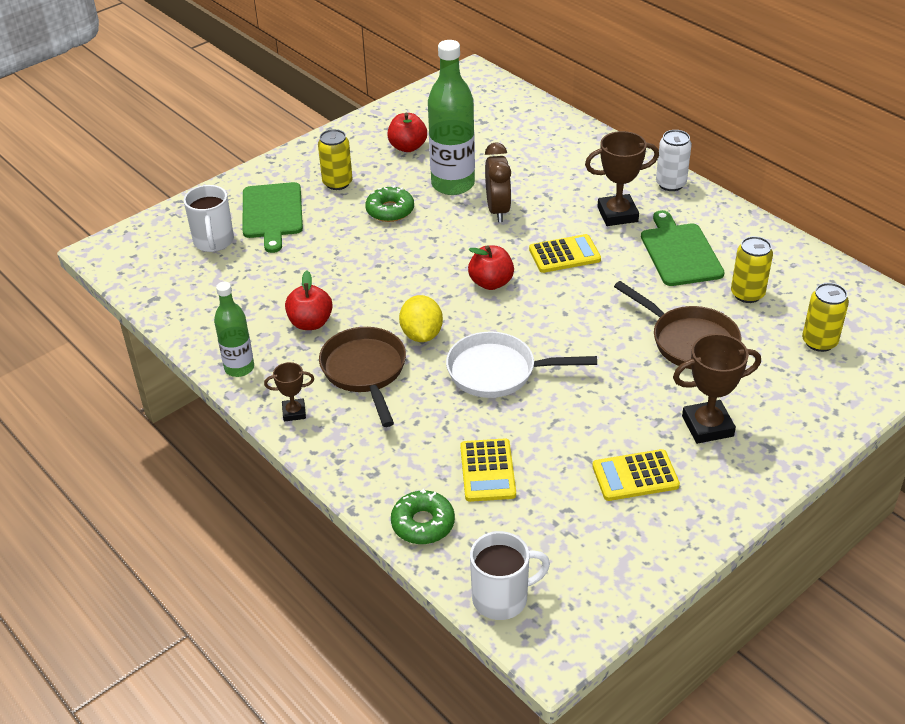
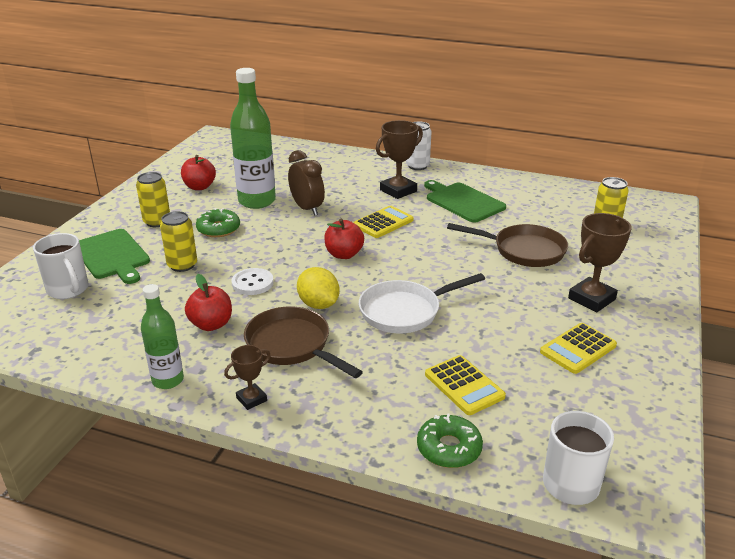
camera: 30 degrees left, 10 degrees down
(378, 288) = (252, 283): none -> white button
(747, 294) = (532, 213): yellow can -> yellow can (182, 265)

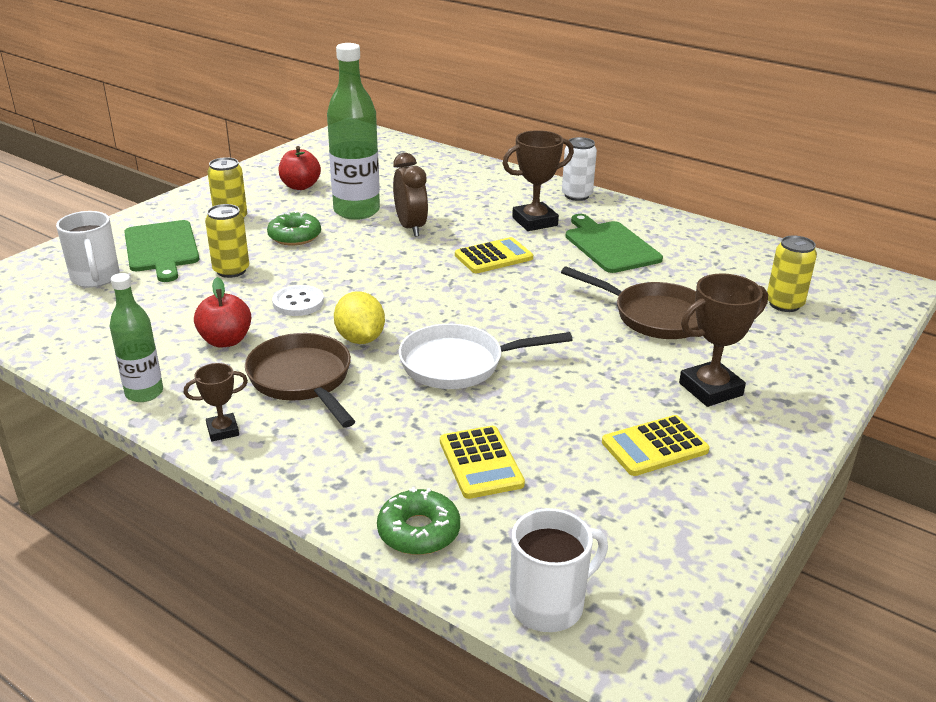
camera: 15 degrees right, 0 degrees up
(344, 254) = (424, 286): red apple -> none

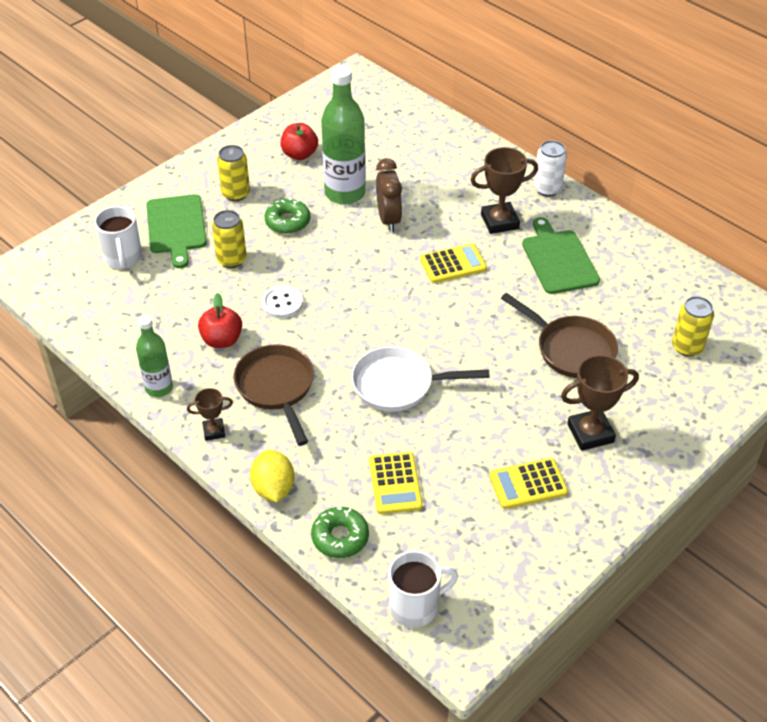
camera: 10 degrees right, 15 degrees up
(360, 339) = (326, 349): yellow lemon -> yellow lemon (273, 488)

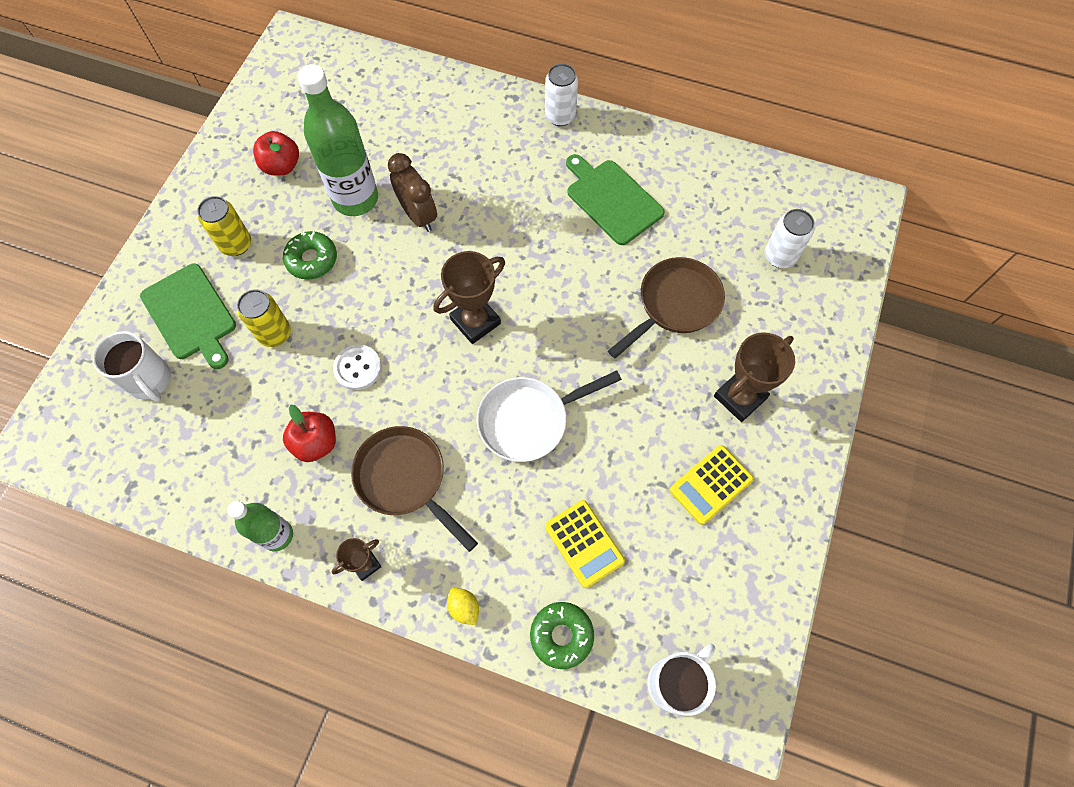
camera: 25 degrees left, 20 degrees up
(273, 488) = (464, 608): yellow lemon -> yellow lemon, size x0.60
(453, 264) = (511, 246): yellow calculator -> none
(500, 221) = (532, 175): brown trophy -> brown trophy (475, 321)
(571, 349) = (675, 305): brown pan -> brown pan turned 60 degrees counterclockwise
(687, 347) = (779, 256): yellow can -> white can

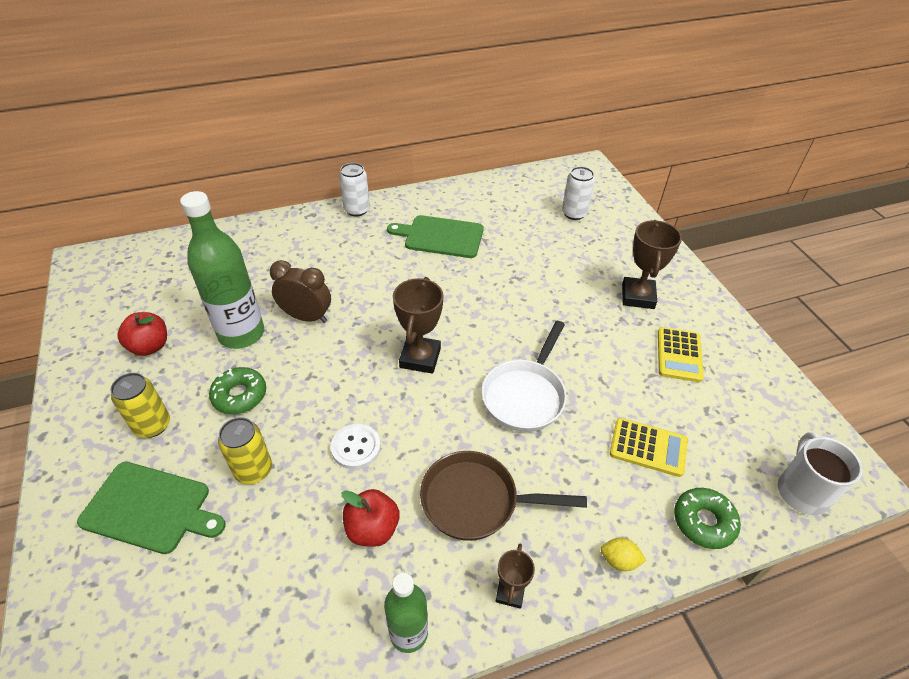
camera: 40 degrees left, 20 degrees down
(149, 380) = (149, 594): white mug -> none
(675, 305) = (543, 270): brown pan -> none

